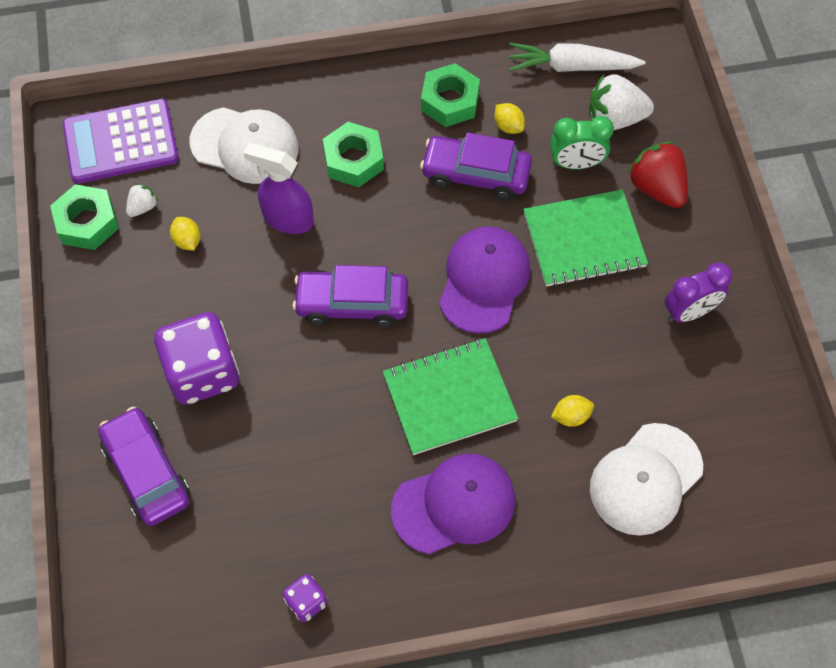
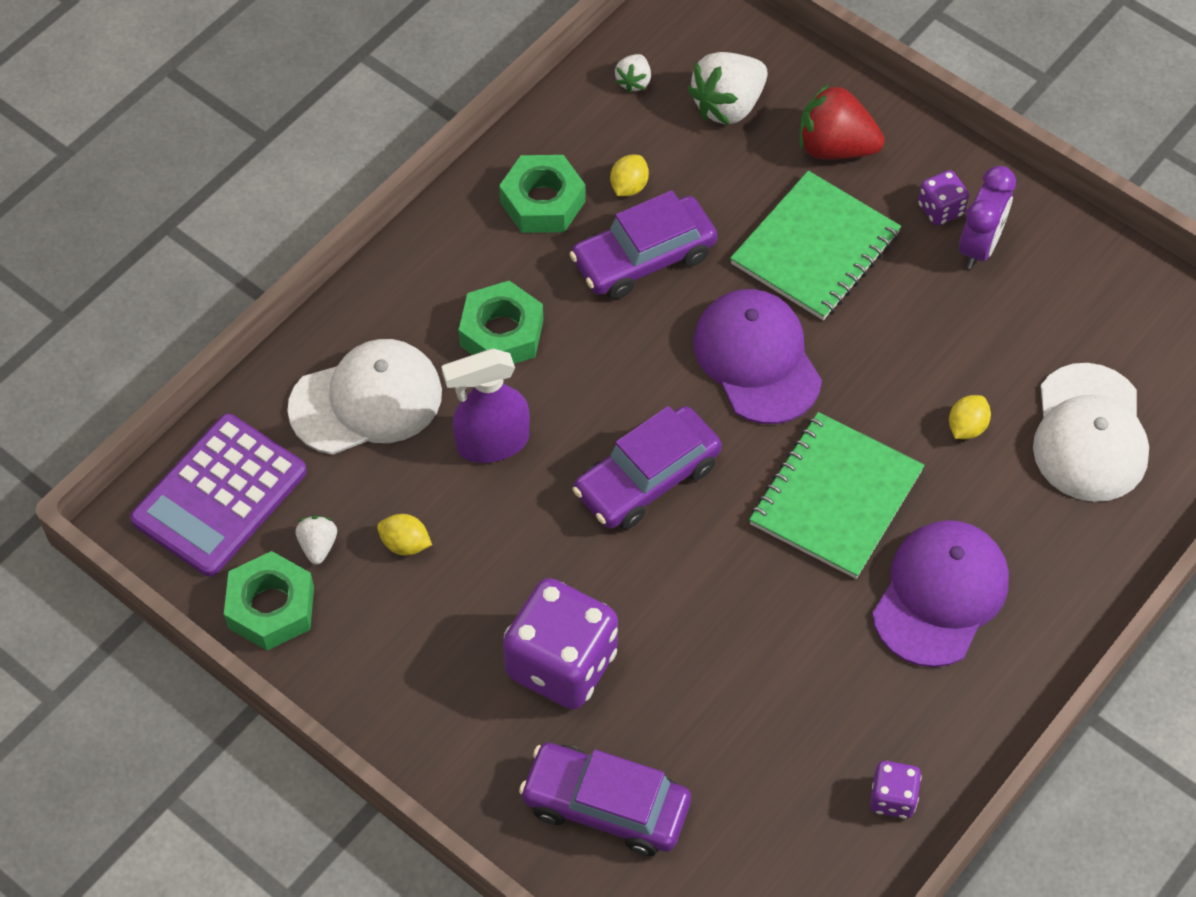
camera: 40 degrees left, 5 degrees down
(508, 126) = (629, 186): yellow lemon -> yellow lemon turned 75 degrees counterclockwise
(571, 66) = (634, 81): white carrot -> white strawberry
(576, 163) = (733, 177): green clock -> none
(686, 271) = (940, 209): none -> purple dice

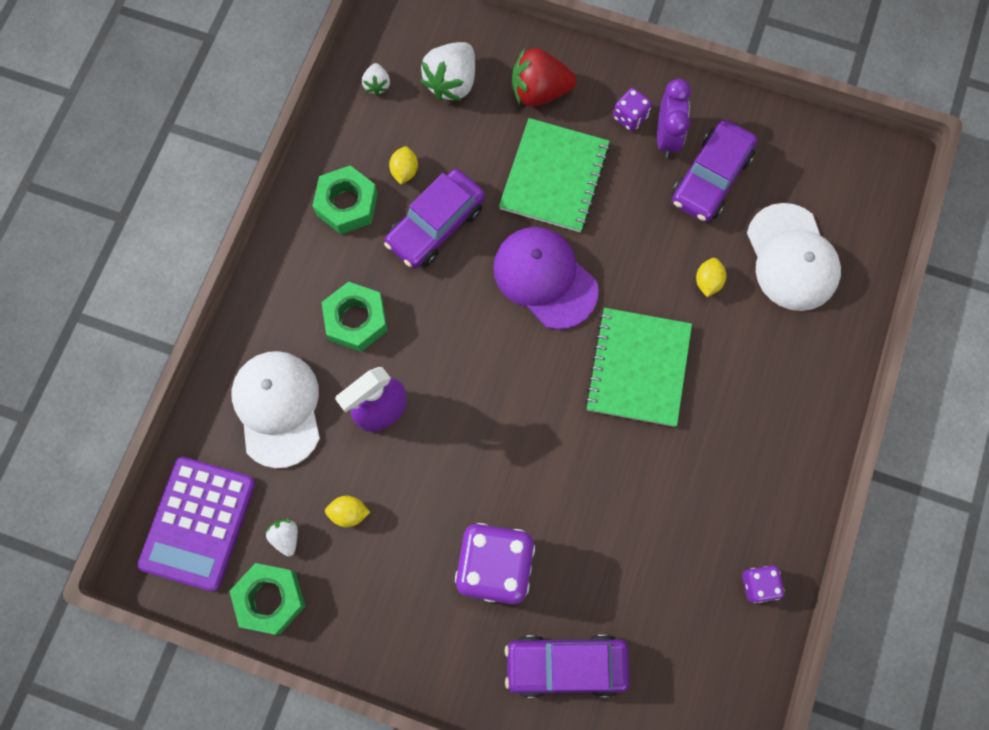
camera: 20 degrees left, 15 degrees up
(366, 400) = (278, 408): white cap -> white cap turned 60 degrees counterclockwise
(647, 479) = (502, 400): purple car -> purple car (711, 178)
(940, 594) = (735, 417): purple cap -> none

